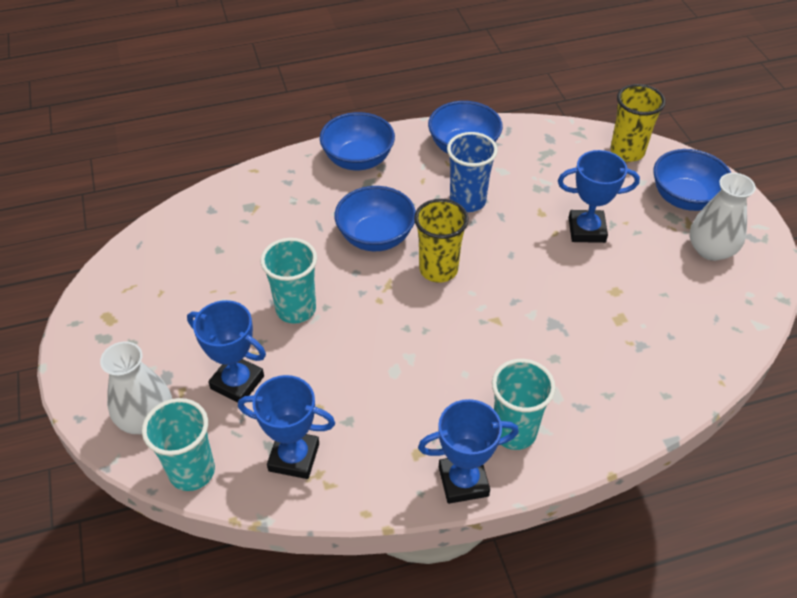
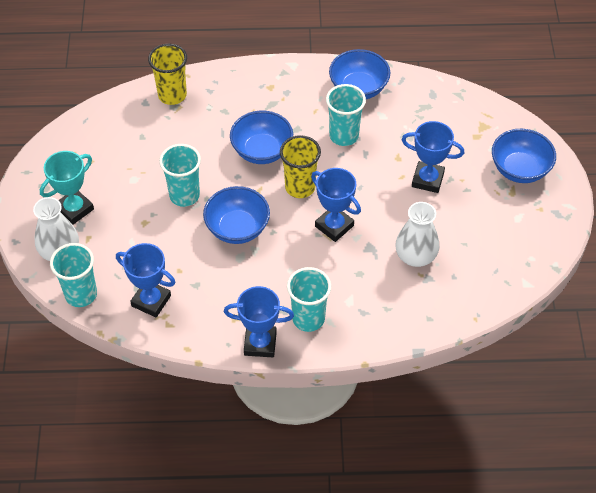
camera: 15 degrees right, 5 degrees up
(153, 357) = (74, 209): none -> turquoise trophy
(237, 382) = (128, 240): blue trophy -> blue trophy (334, 226)
(358, 159) = (270, 82): blue bowl -> blue bowl (237, 228)
(467, 201) = (344, 136): blue cup -> turquoise cup
(627, 151) = (491, 119): yellow cup -> yellow cup (172, 95)
(711, 249) = (519, 216): white vase -> white vase (415, 256)

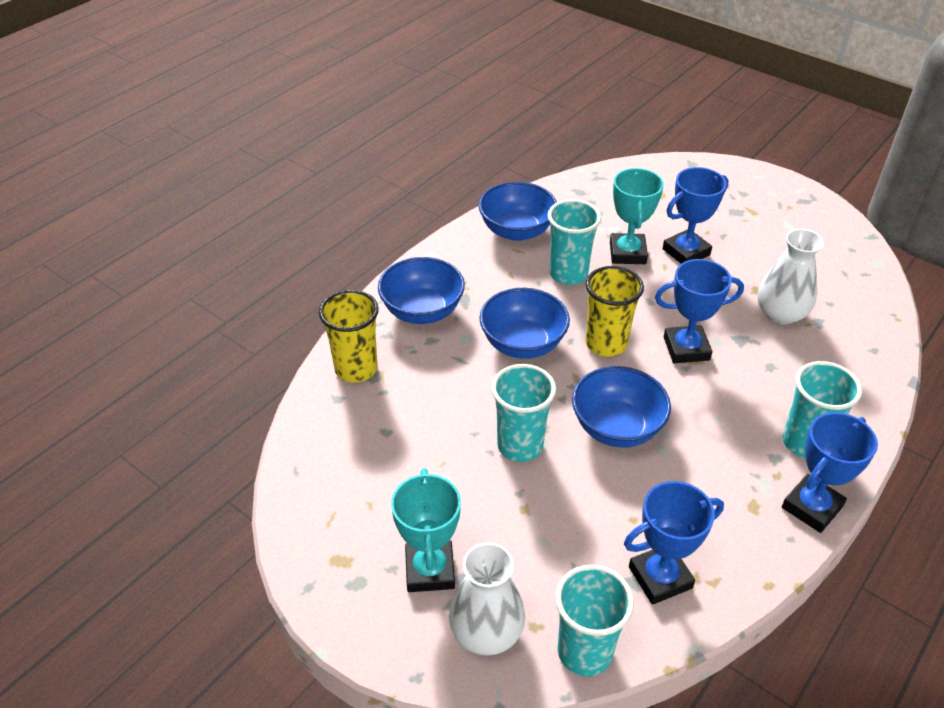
camera: 50 degrees left, 10 degrees down
(395, 152) = (627, 253): none -> turquoise trophy
(519, 169) = (729, 193): blue bowl -> blue bowl (422, 311)

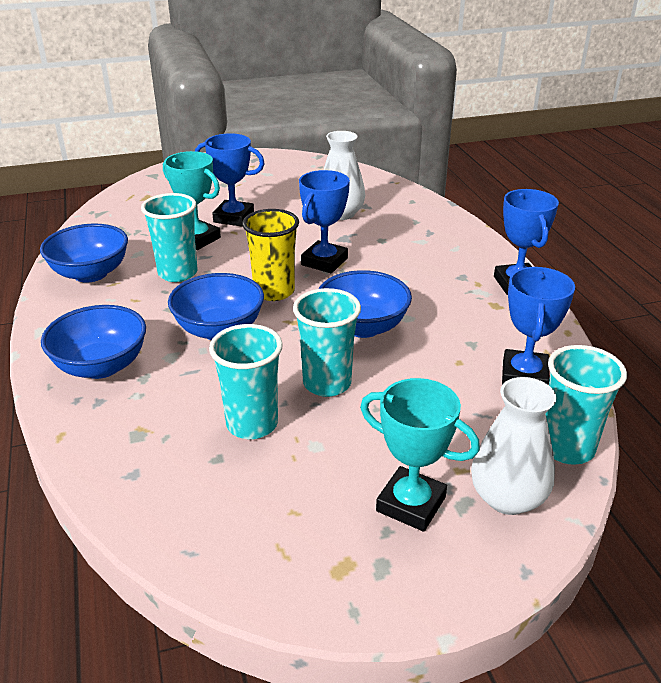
camera: 55 degrees left, 10 degrees down
(356, 369) = (112, 442): yellow cup -> none
(686, 252) = (234, 217): blue trophy -> blue trophy turned 75 degrees counterclockwise
(804, 443) = (461, 260): turquoise cup -> turquoise cup (252, 424)

